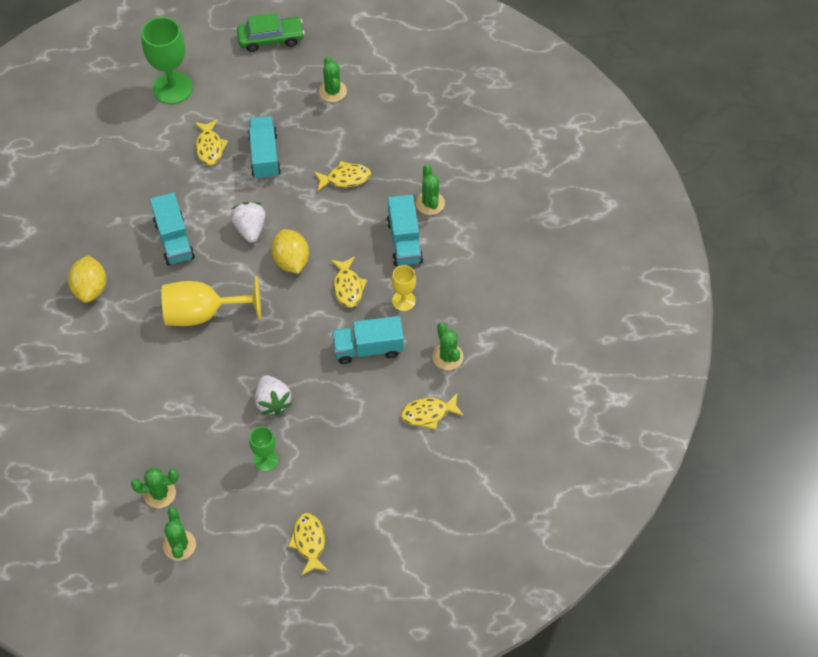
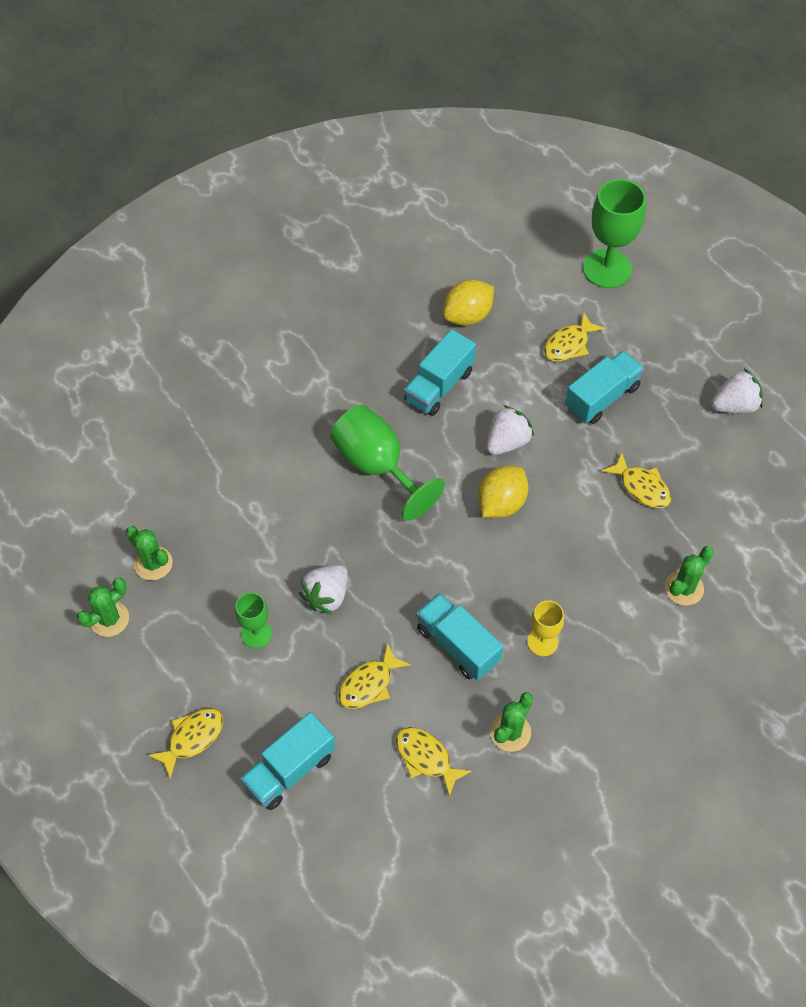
camera: 55 degrees right, 0 degrees up
(90, 288) = (329, 355): yellow lemon -> yellow lemon (467, 316)
(202, 313) = (377, 466): yellow goblet -> green goblet
(271, 39) = (743, 310): green car -> none
(332, 91) = (735, 405): green cactus -> white strawberry
(348, 287) = (514, 576): yellow fish -> yellow fish (369, 684)
(404, 241) = (615, 594): turquoise truck -> turquoise truck (290, 770)

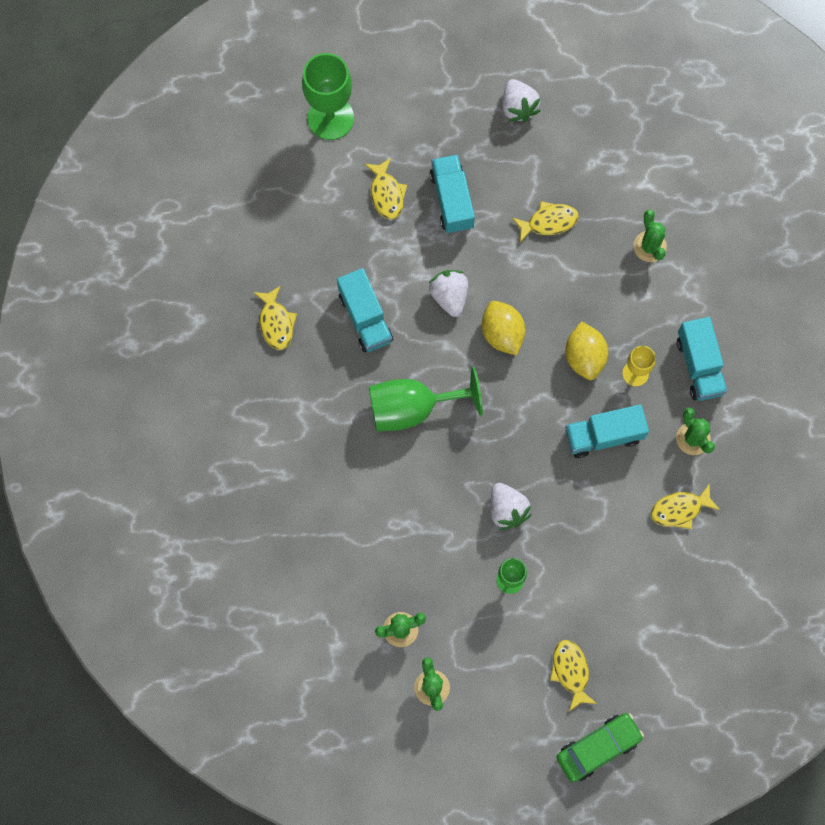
camera: 60 degrees left, 15 degrees up
(124, 806) = (598, 748): none -> green car
(290, 770) = (635, 612): turquoise truck -> turquoise truck (699, 366)
(369, 684) = (599, 518): yellow fish -> yellow fish (276, 322)
(467, 316) = (309, 255): yellow lemon -> yellow lemon (584, 357)
(735, 405) = (518, 107): white strawberry -> white strawberry turned 150 degrees clockwise

